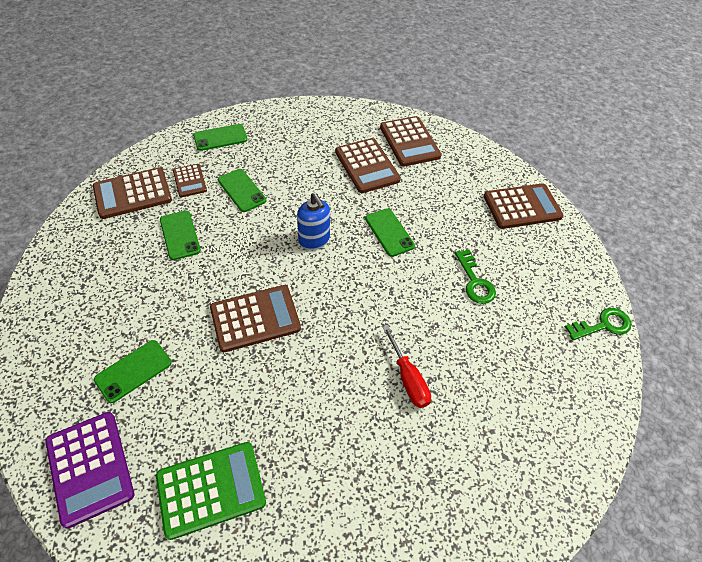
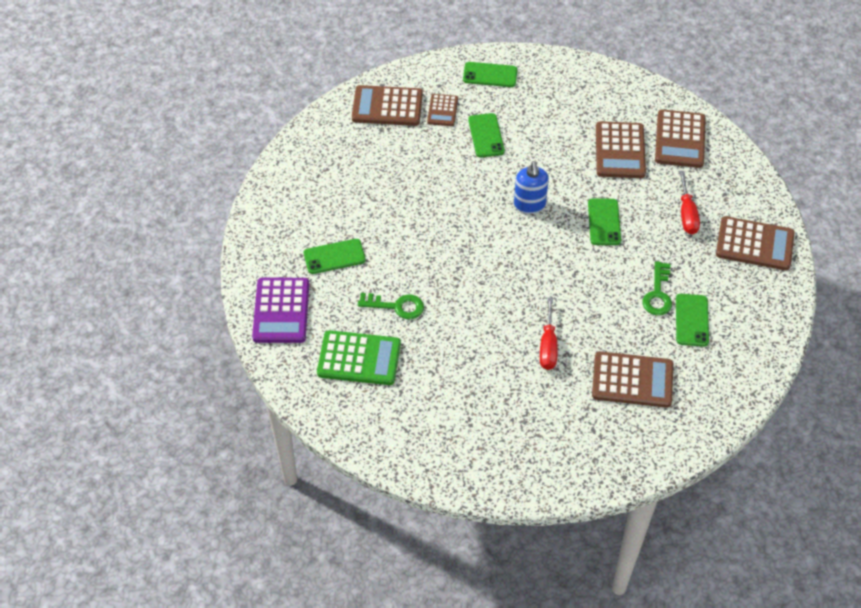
camera: 30 degrees right, 0 degrees up
(180, 235) = (413, 159): green phone -> green phone (691, 320)
(255, 318) = (446, 252): brown calculator -> brown calculator (632, 380)
(453, 201) = (687, 214): none -> red screwdriver
(603, 325) = (754, 374): green key -> green key (396, 306)

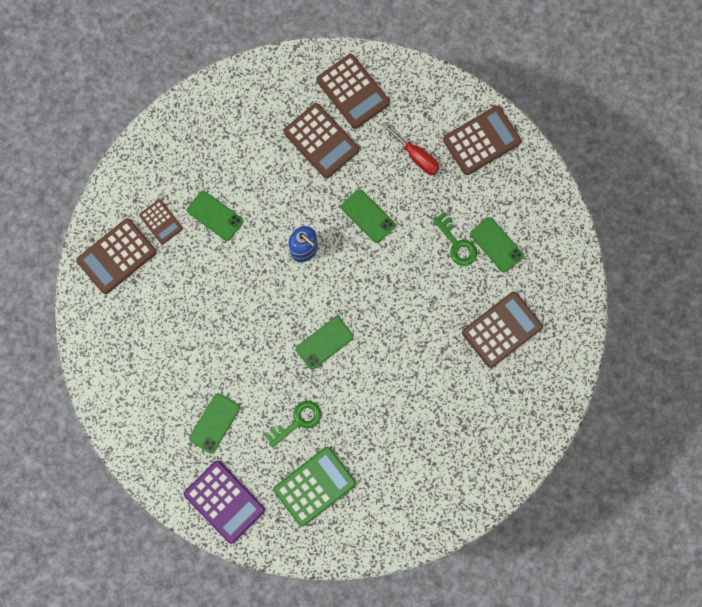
camera: 45 degrees left, 25 degrees up
(490, 75) = (162, 155): green phone -> green phone (324, 343)
(548, 346) = (425, 355): red screwdriver -> none

